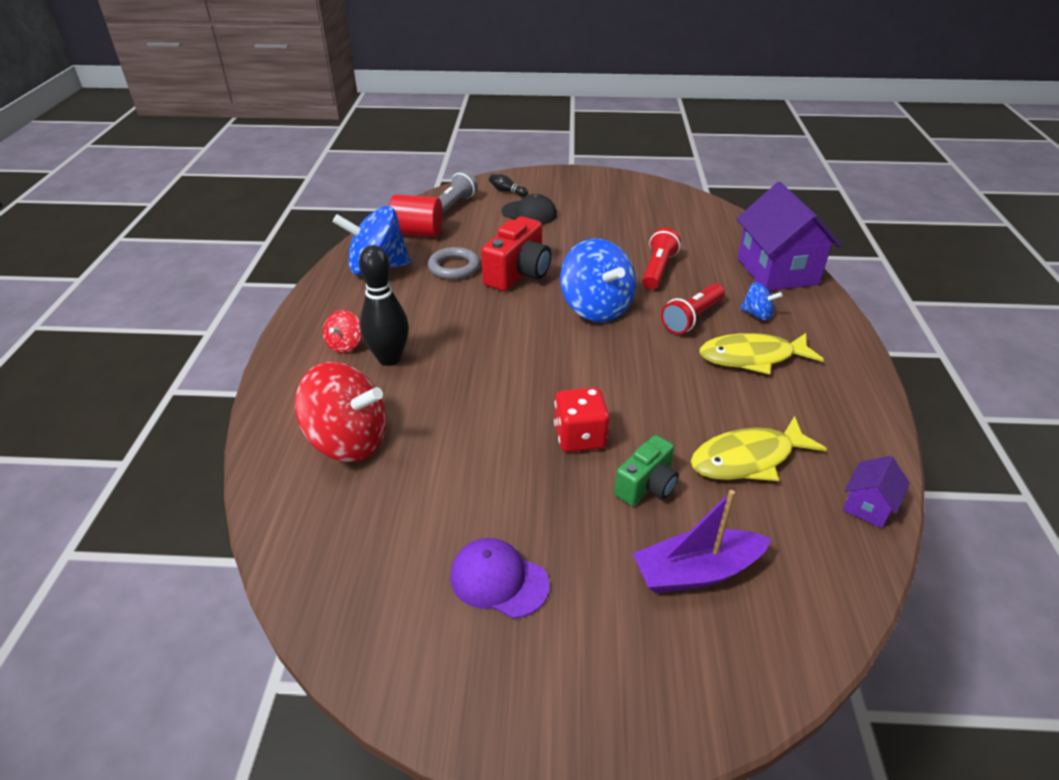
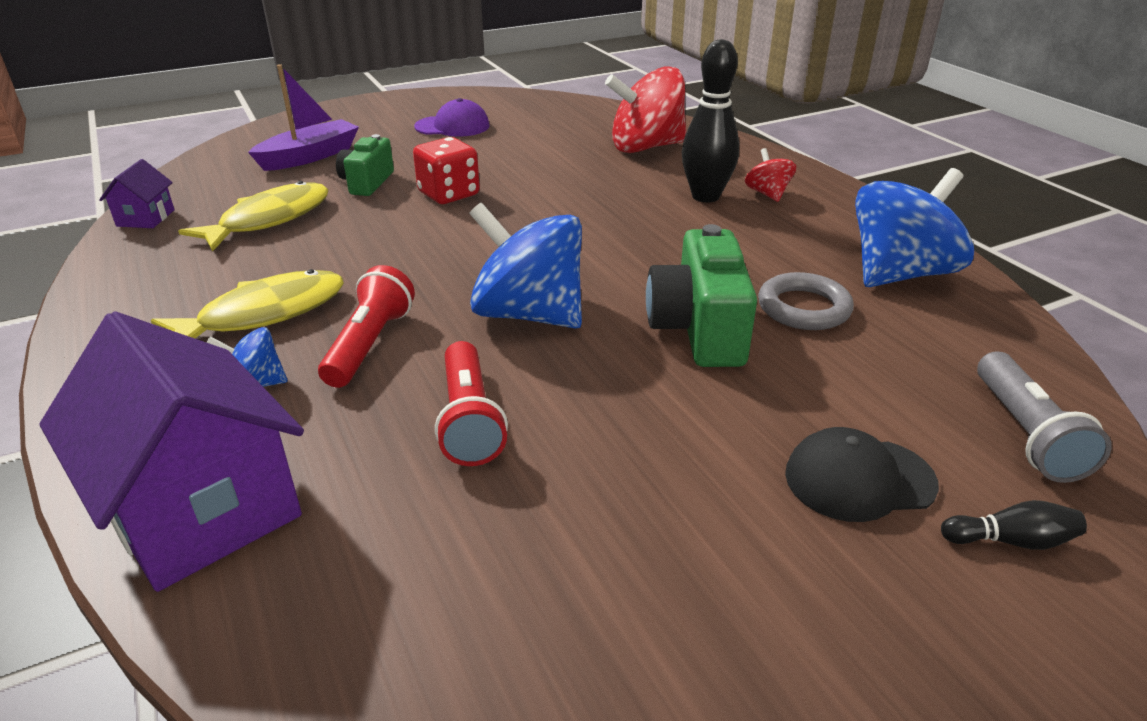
camera: 150 degrees right, 5 degrees down
(417, 232) = (961, 347): red cylinder -> none
(518, 274) = (698, 329): red camera -> green camera

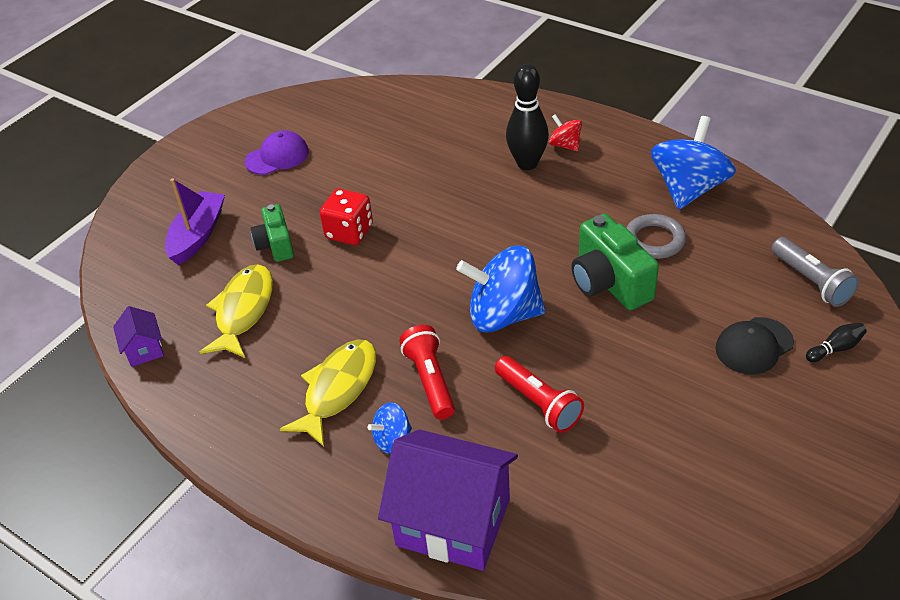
camera: 25 degrees left, 10 degrees up
(646, 147) = (446, 126): red spinning top -> none

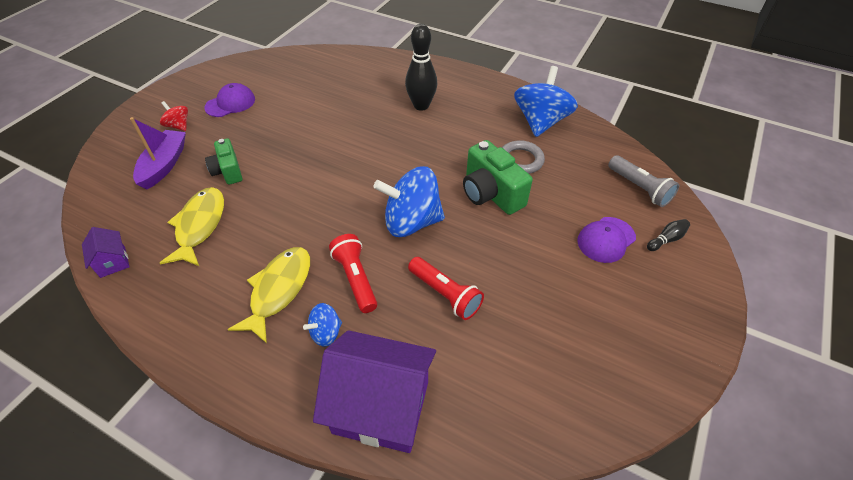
camera: 10 degrees left, 5 degrees up
(349, 232) = (287, 159): red dice -> none
(565, 145) = (448, 92): red spinning top -> red spinning top (178, 126)
(754, 346) = (606, 239): black cap -> purple cap

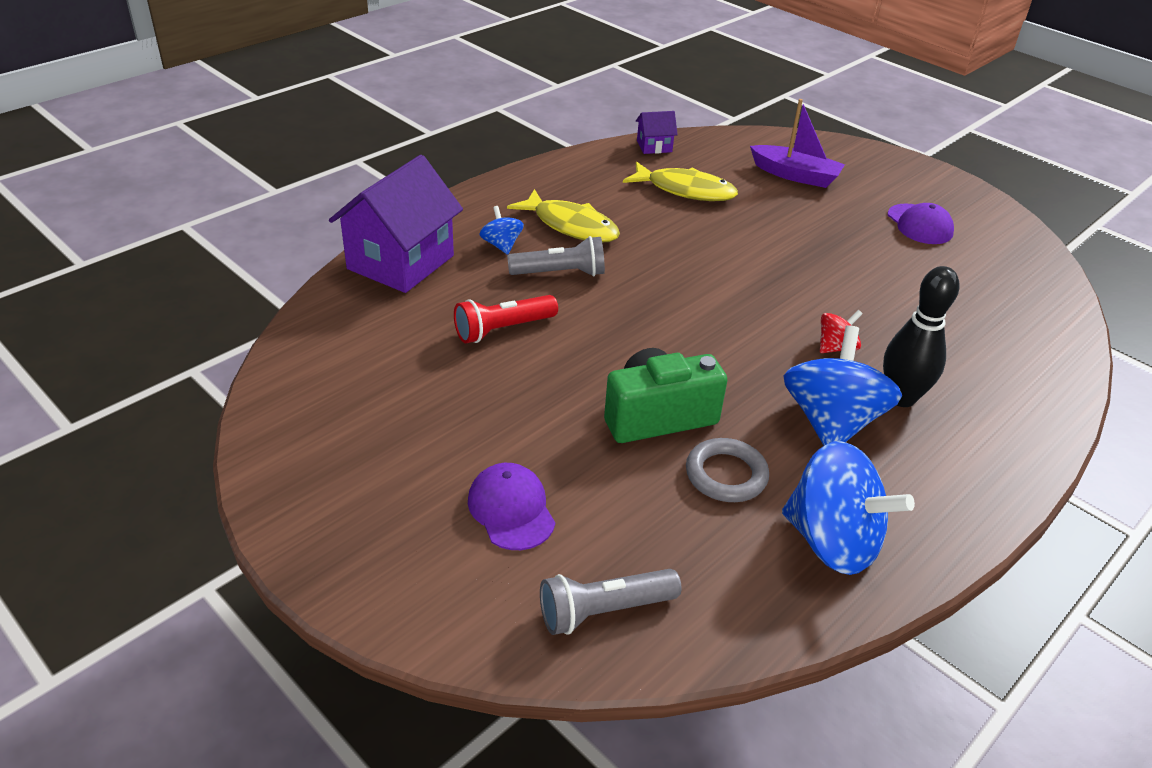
camera: 105 degrees right, 10 degrees down
(178, 126) = (871, 187): red spinning top -> red spinning top (836, 347)
(228, 171) = (773, 212): green camera -> none
(356, 279) = (560, 273): red flashlight -> grey flashlight
(411, 222) = (631, 330): blue spinning top -> blue spinning top (831, 422)
(666, 239) = (474, 587): black bowling pin -> none

